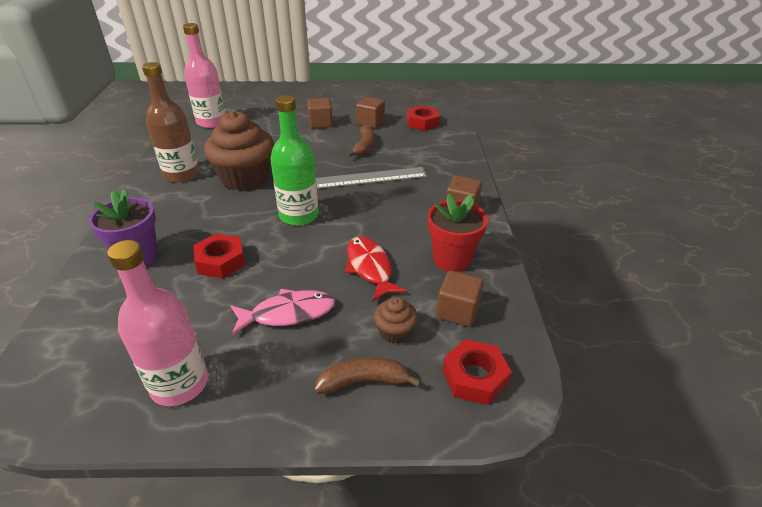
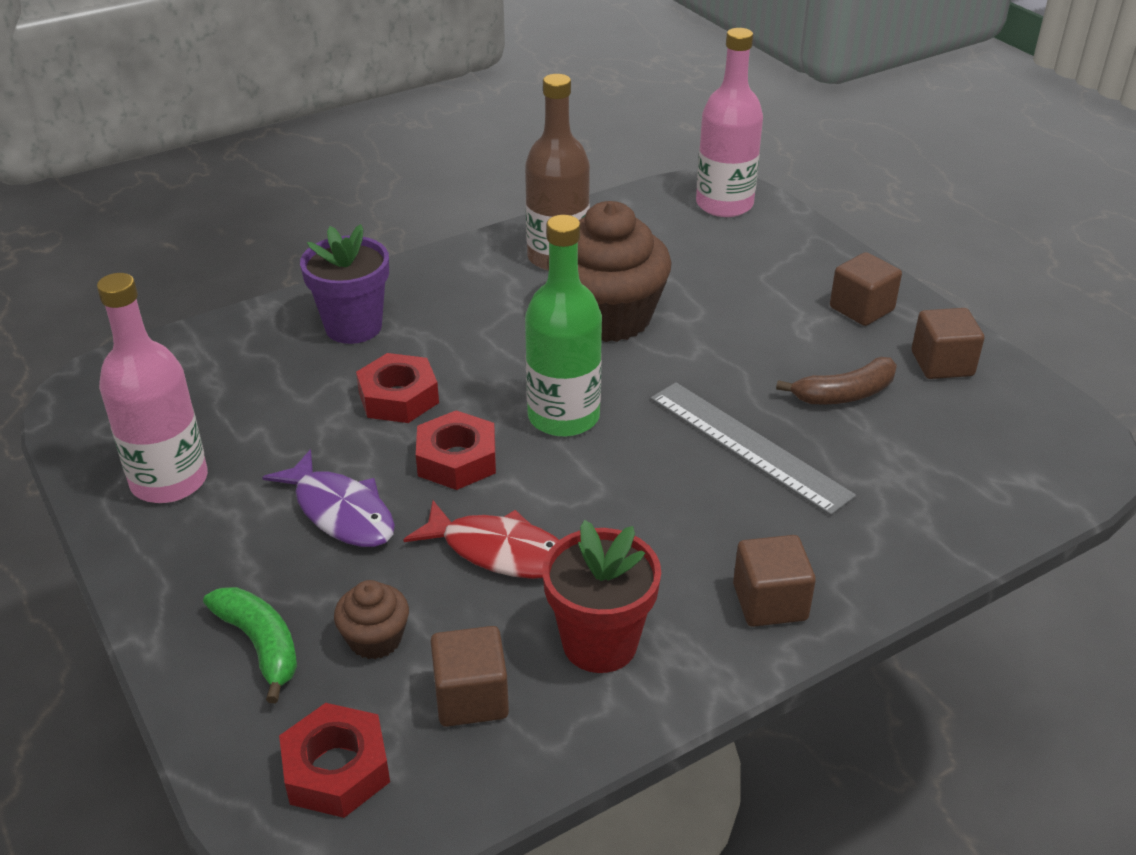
camera: 60 degrees right, 0 degrees up
(288, 313) = (340, 512): pink fish -> purple fish
(364, 381) = (260, 645): brown banana -> green banana
(370, 268) = (499, 551): red fish -> red fish turned 75 degrees clockwise
(422, 123) = (1033, 430): red nut -> red nut (457, 460)

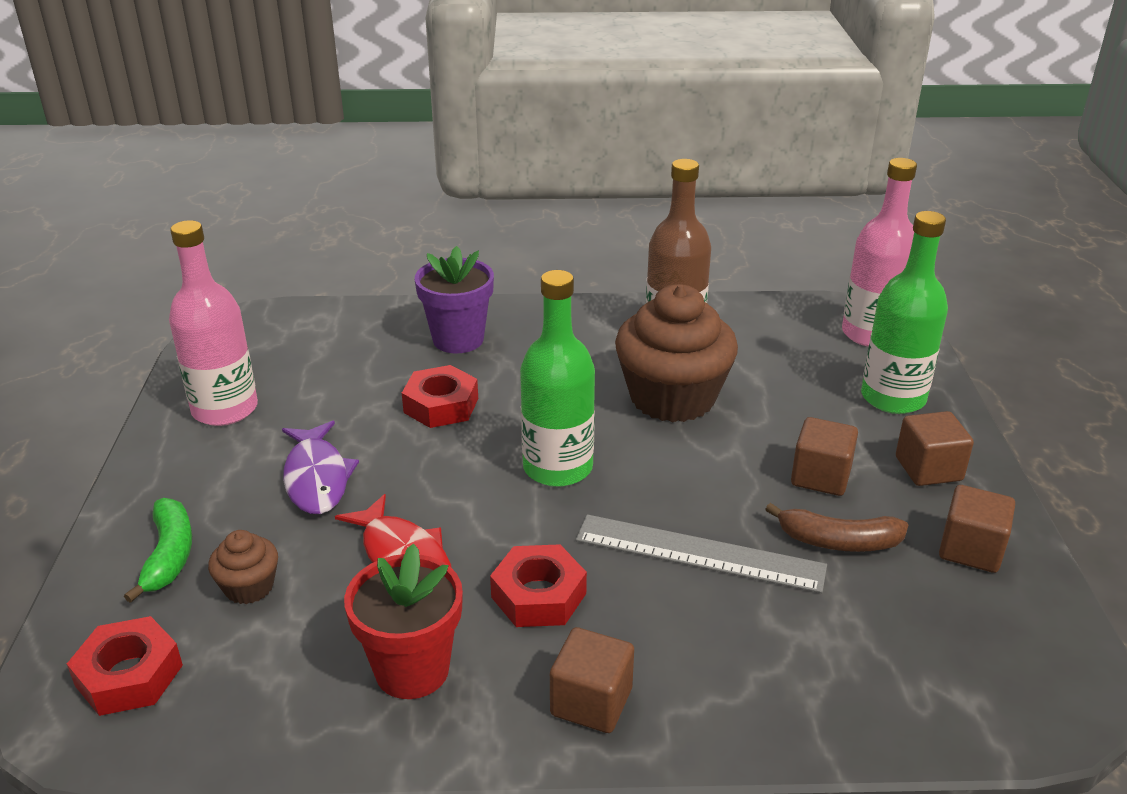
camera: 30 degrees right, 5 degrees down
(457, 460) = (440, 471): red nut -> red nut (538, 595)
(471, 698) = (273, 667): brown cube -> brown cube (820, 477)
(748, 446) = (699, 553): grey ruler -> grey ruler turned 60 degrees counterclockwise
(787, 257) = (893, 398): none -> green bottle

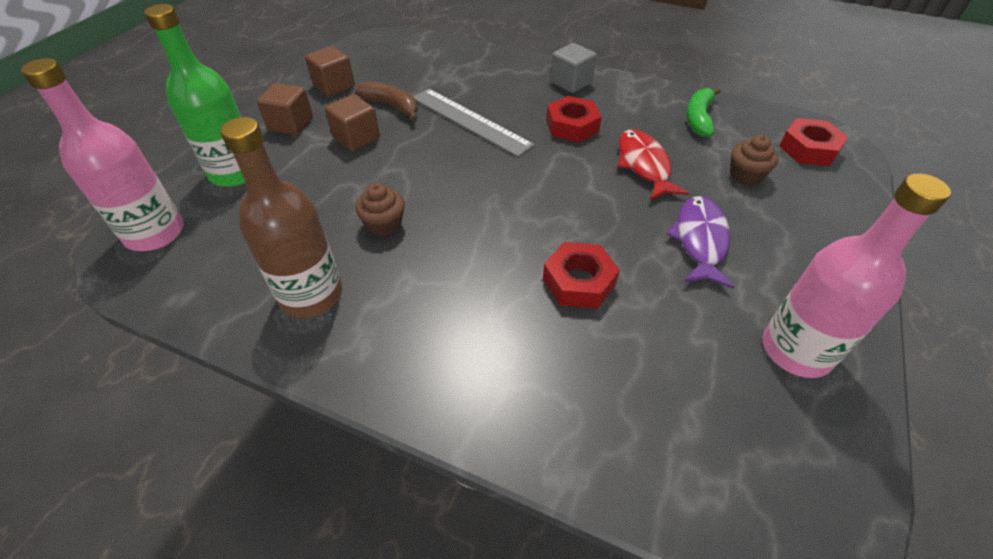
camera: 155 degrees left, 15 degrees up
(169, 555) = (807, 211): green banana -> green banana (699, 118)
(412, 670) = (652, 113): red flower pot -> none
(458, 339) = (526, 373): purple flower pot -> none
(557, 468) = (515, 193): green bottle -> none
(591, 702) = (571, 83): brown cube -> grey cube
(672, 397) = (384, 224): brown cupcake -> brown cupcake, size x0.45

